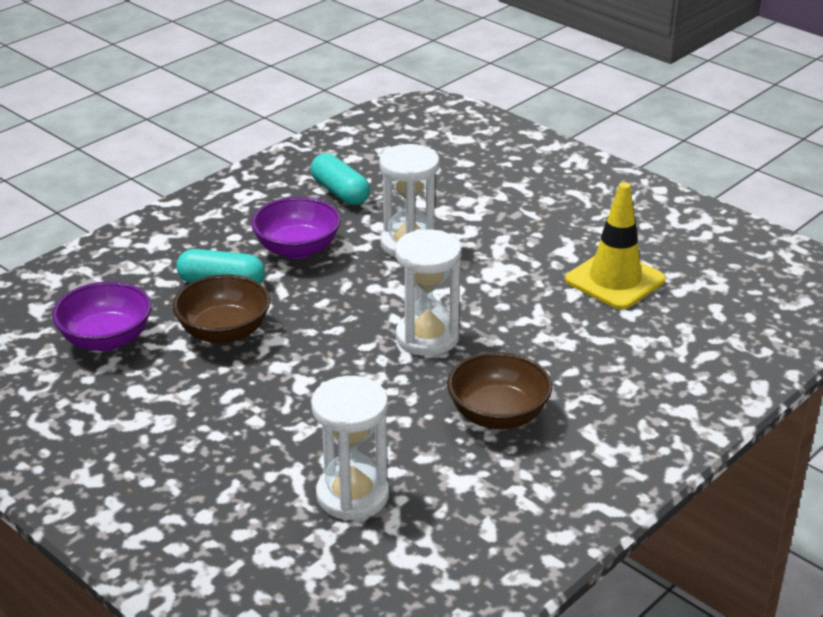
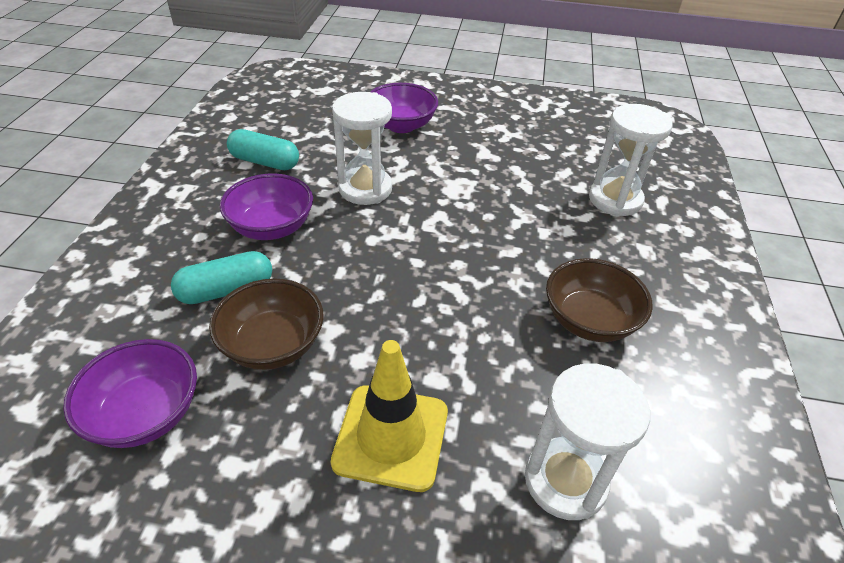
camera: 35 degrees left, 10 degrees up
(427, 337) = (461, 269): white hourglass -> white hourglass (615, 200)
(506, 197) = (401, 125): none -> purple bowl
(615, 280) = (542, 165): yellow traffic cone -> yellow traffic cone (391, 437)

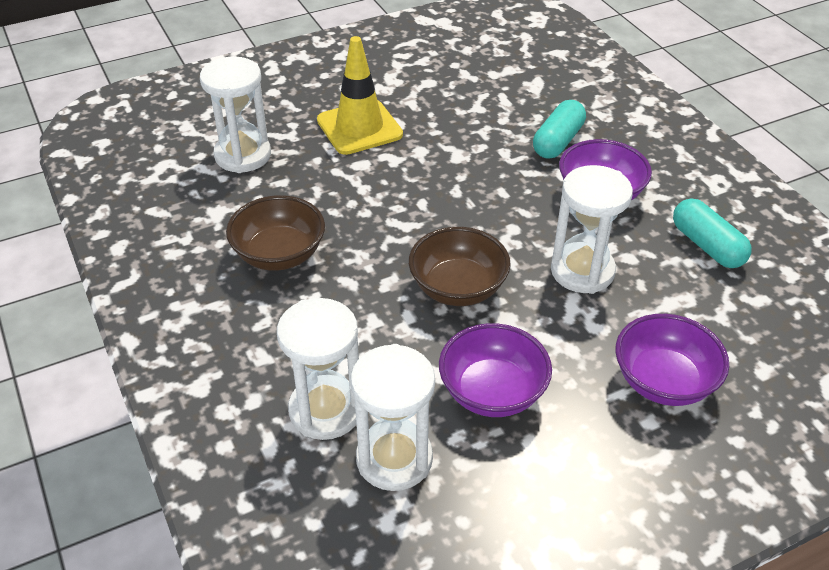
camera: 145 degrees right, 0 degrees up
(145, 414) = (500, 77): purple bowl -> purple bowl (492, 392)
(265, 162) = (707, 246): turquoise capsule -> turquoise capsule turned 75 degrees clockwise
(273, 345) = (482, 131): brown bowl -> brown bowl (458, 288)
(587, 163) = (394, 459): none -> white hourglass

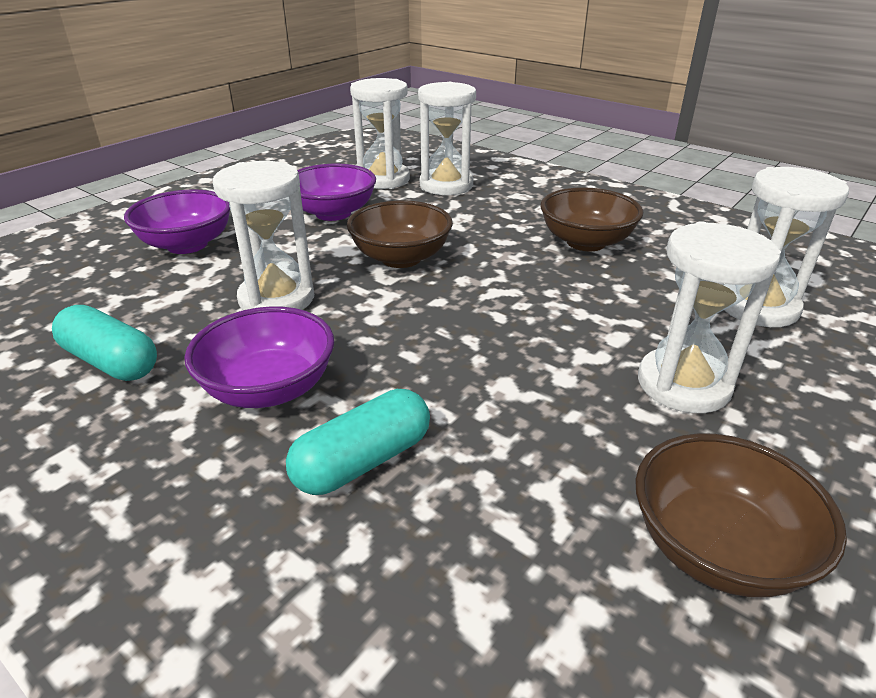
camera: 155 degrees right, 10 degrees down
(359, 127) = (683, 385): yellow traffic cone -> white hourglass
(428, 73) = (717, 548): none -> brown bowl
(558, 141) = (363, 461): turquoise capsule -> turquoise capsule turned 45 degrees clockwise

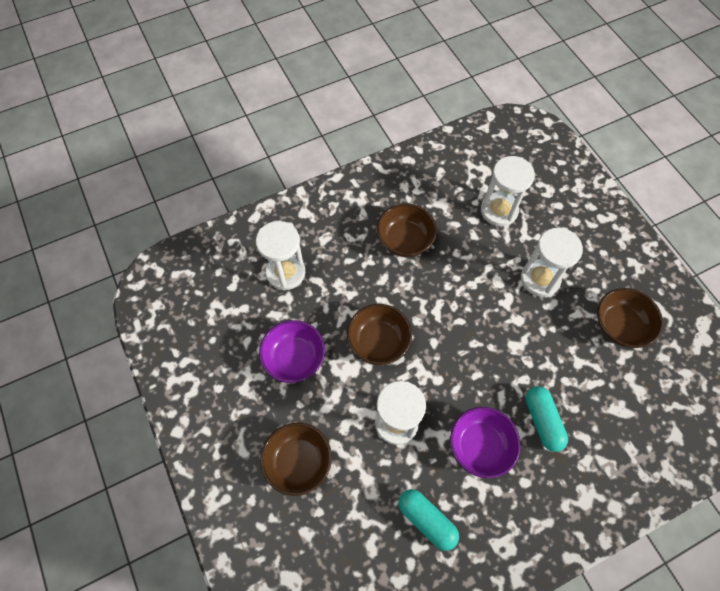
camera: 65 degrees left, 30 degrees up
(111, 362) = (426, 520): turquoise capsule -> turquoise capsule turned 75 degrees clockwise
(187, 245) = (298, 462): purple bowl -> brown bowl
(383, 179) = (252, 307): white hourglass -> none

